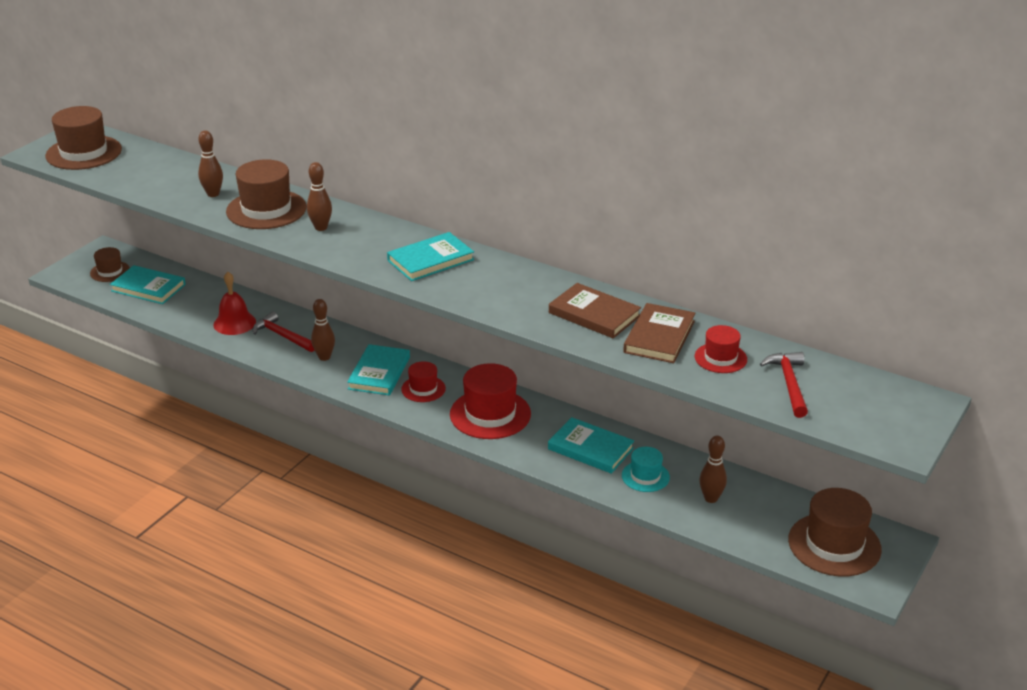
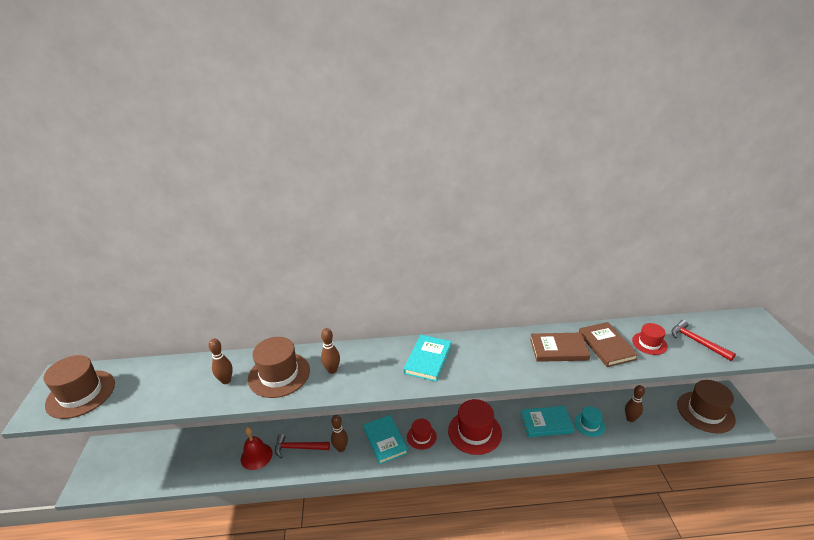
camera: 35 degrees left, 0 degrees up
(110, 271) = (123, 464): brown hat -> none
(148, 288) = (166, 462): turquoise book -> none

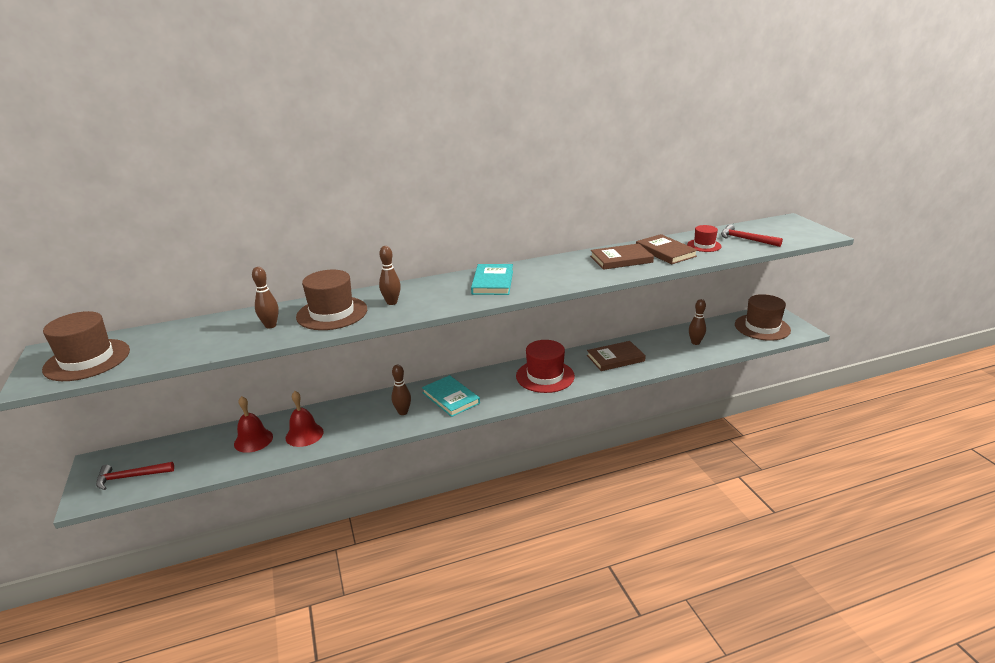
camera: 15 degrees left, 5 degrees down
(217, 452) = (253, 440): none -> red bell
(298, 448) = (352, 420): red hammer -> red hammer (131, 477)
(421, 437) = (489, 389): red hat -> none
(546, 423) = (615, 358): turquoise book -> brown book
(589, 424) = (658, 352): turquoise hat -> none

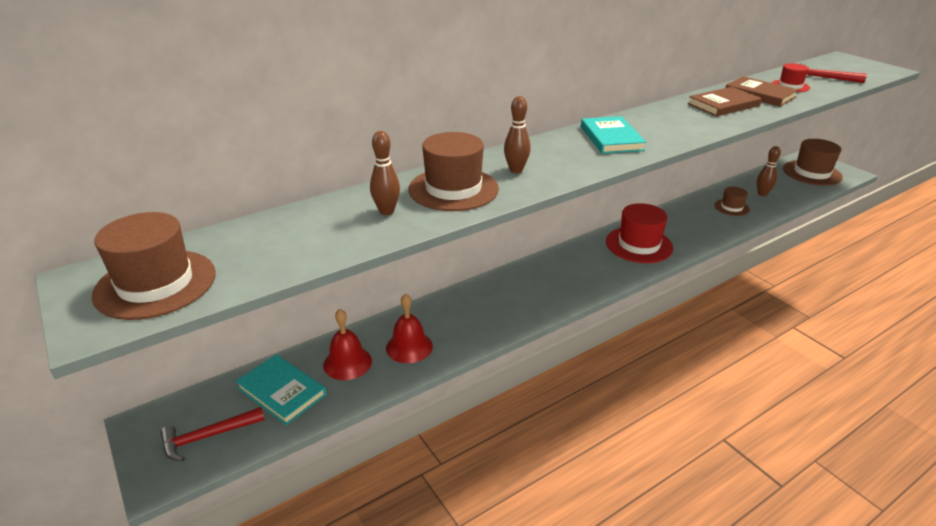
camera: 15 degrees left, 5 degrees up
(403, 412) = (510, 304): brown bowling pin -> none
(451, 398) = (554, 281): turquoise book -> turquoise book (282, 391)
(615, 358) = (697, 218): brown book -> none
(655, 352) = (731, 207): none -> brown hat

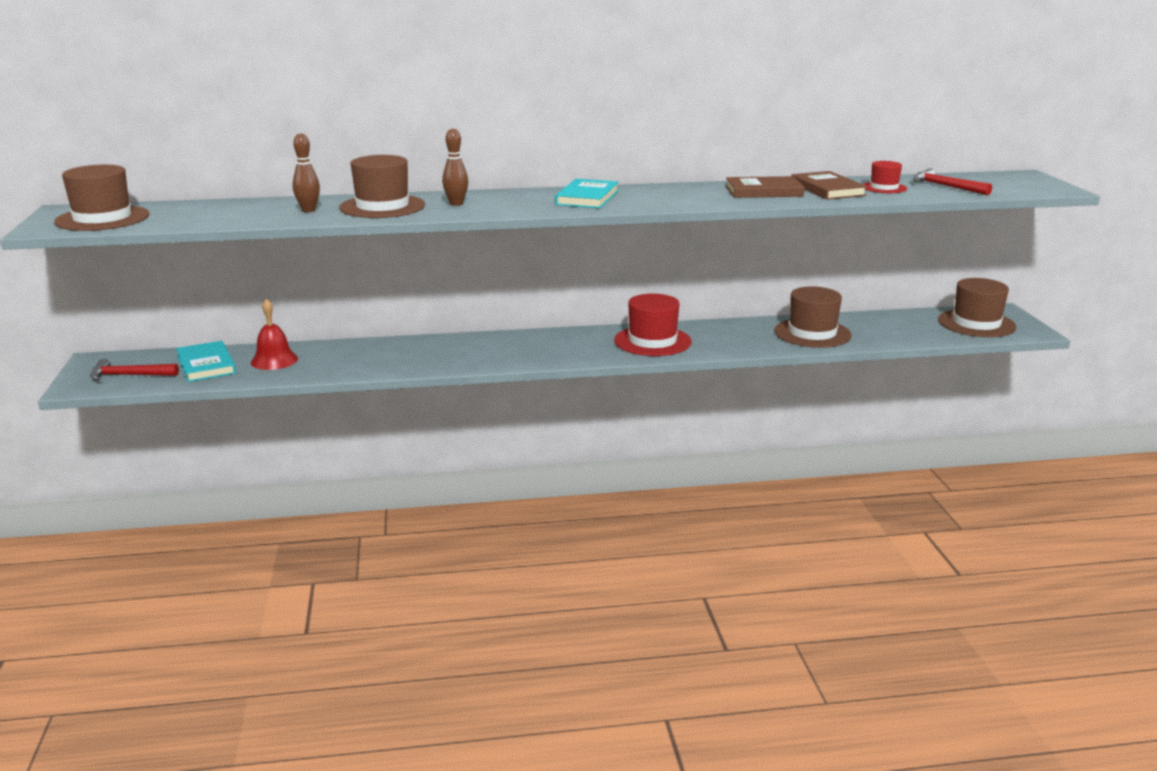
camera: 25 degrees right, 10 degrees down
(409, 347) = (334, 362): red bell -> none
(731, 207) = (812, 333): brown hat -> brown hat, size x1.79
(762, 194) = (872, 329): brown bowling pin -> none

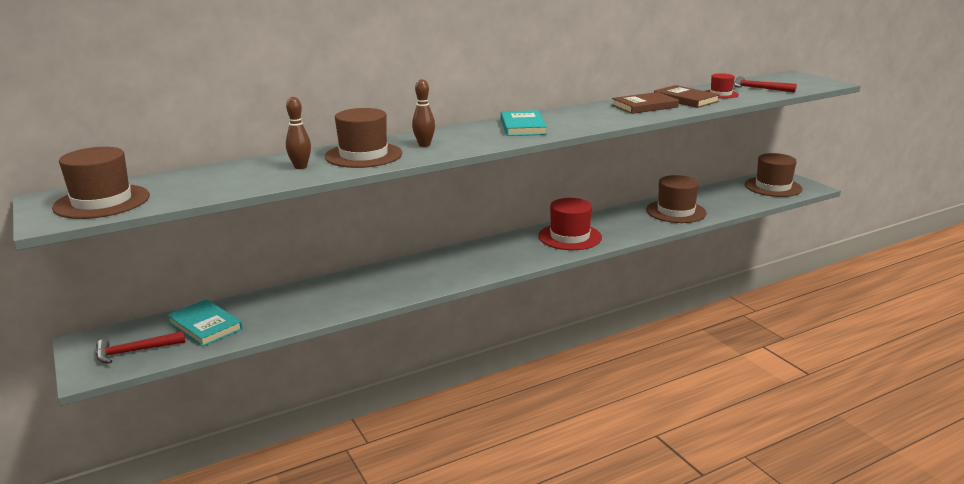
camera: 20 degrees left, 0 degrees up
(274, 360) = (268, 309): red bell -> none

